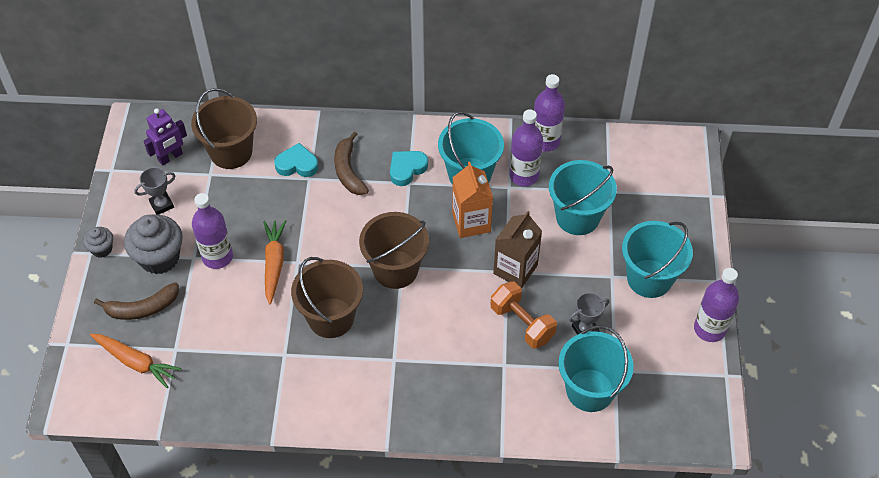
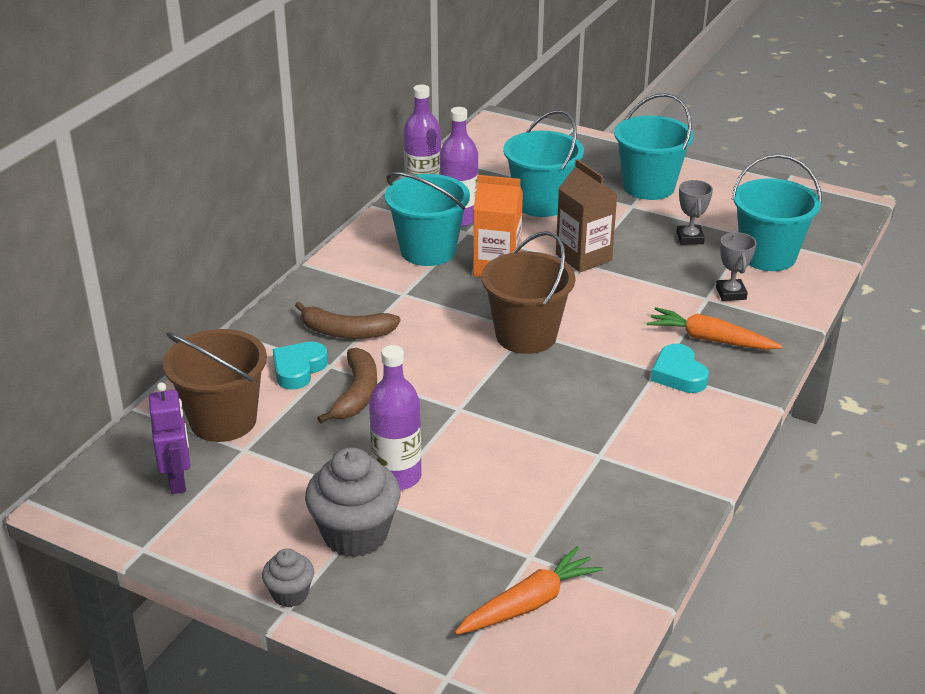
camera: 65 degrees left, 20 degrees down
(142, 308) = (435, 574): brown banana -> brown banana (357, 394)
(161, 205) = (258, 510): grey trophy -> grey trophy (730, 293)
(274, 263) = (446, 428): orange carrot -> orange carrot (710, 339)
(331, 318) = (566, 402): brown bucket -> none
(407, 169) = (382, 289): turquoise heart -> turquoise heart (678, 374)
(522, 323) = (658, 272): orange dumbbell -> none
(709, 329) = (729, 174): purple bottle -> none

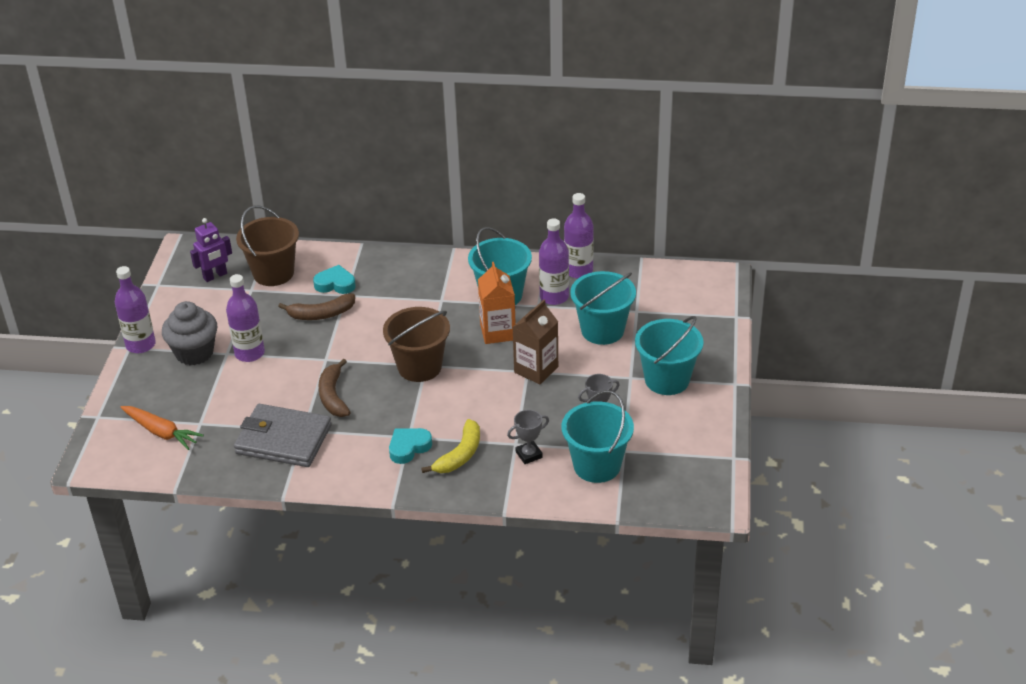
camera: 70 degrees right, 5 degrees up
(290, 594) = (140, 345): grey cupcake -> purple bottle
(346, 332) = (384, 290): brown banana -> brown banana (333, 396)
(610, 477) = (283, 439): none -> grey wallet
(710, 339) = (460, 455): orange carrot -> yellow banana

